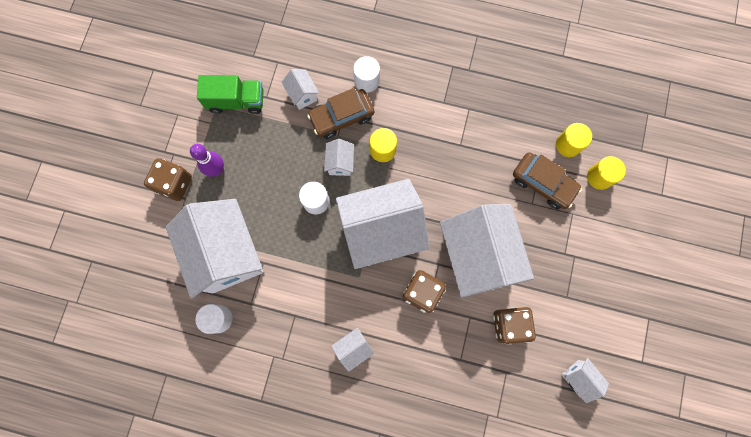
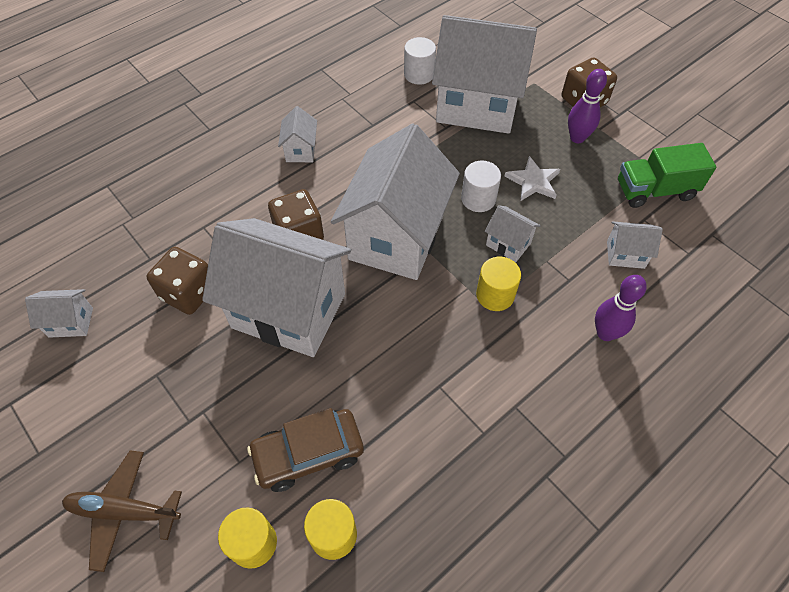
camera: 125 degrees right, 20 degrees down
(236, 101) = (655, 190): green truck -> green truck turned 45 degrees clockwise
(277, 176) = (533, 181): none -> white star
(341, 117) = (569, 277): brown car -> none
(367, 81) = (605, 333): white cylinder -> purple bowling pin
(635, 248) = (124, 511): none -> brown plane

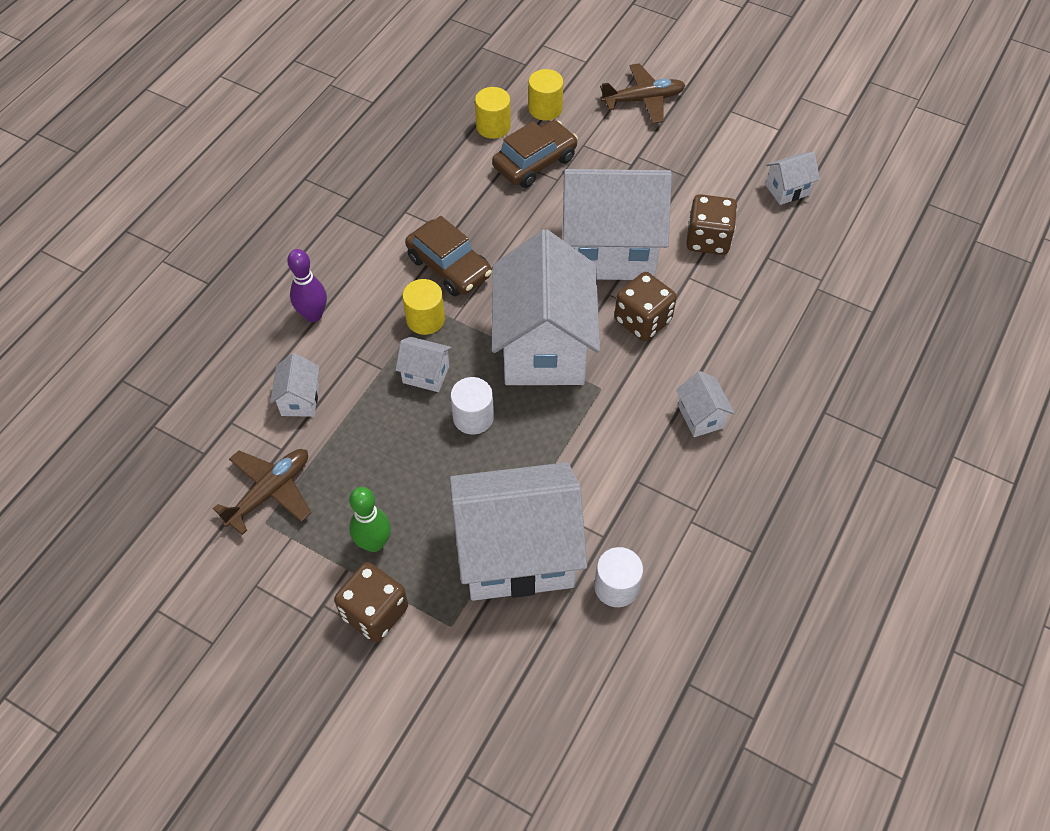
camera: 160 degrees right, 0 degrees up
(455, 344) = (449, 266): none -> brown car
(533, 181) = (416, 459): white star -> none
(577, 138) = (374, 543): purple bowling pin -> green bowling pin
(625, 254) = (300, 399): white house -> white house turned 75 degrees counterclockwise
(655, 190) = (270, 492): green truck -> brown plane

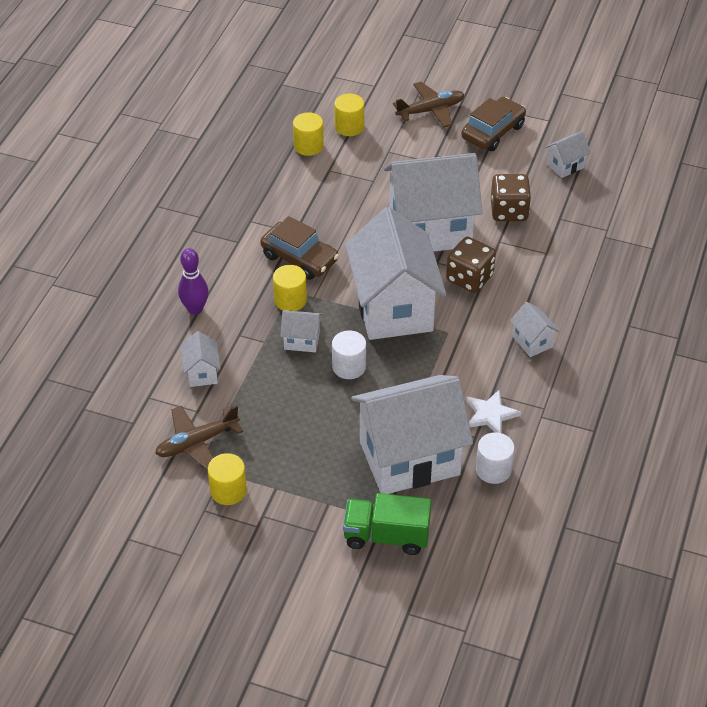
camera: 10 degrees left, 10 degrees down
(270, 492) = (197, 443): brown plane -> brown plane turned 150 degrees counterclockwise
(290, 563) = (228, 491): none -> yellow cylinder
(374, 543) = (292, 467): green bowling pin -> none
(375, 612) = (306, 514): brown dice -> none
(464, 659) = (386, 536): none -> green truck
(535, 162) = (351, 170): brown car -> brown car (493, 132)
(628, 509) = (490, 414): none -> white star

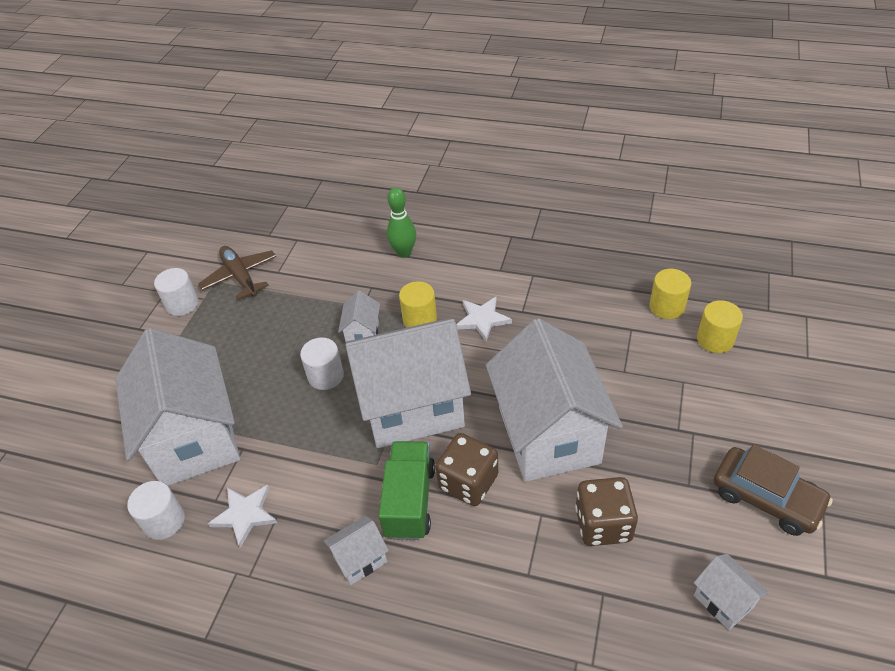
camera: 90 degrees right, 0 degrees up
(195, 309) = (404, 253): purple bowling pin -> green bowling pin
(202, 373) = (323, 268): white house -> none
(228, 491) = (182, 304): yellow cylinder -> white cylinder
(299, 258) = (482, 319): brown car -> white star
(386, 536) = (101, 426): green truck -> green truck (409, 501)
(431, 110) = (783, 420): brown plane -> none

